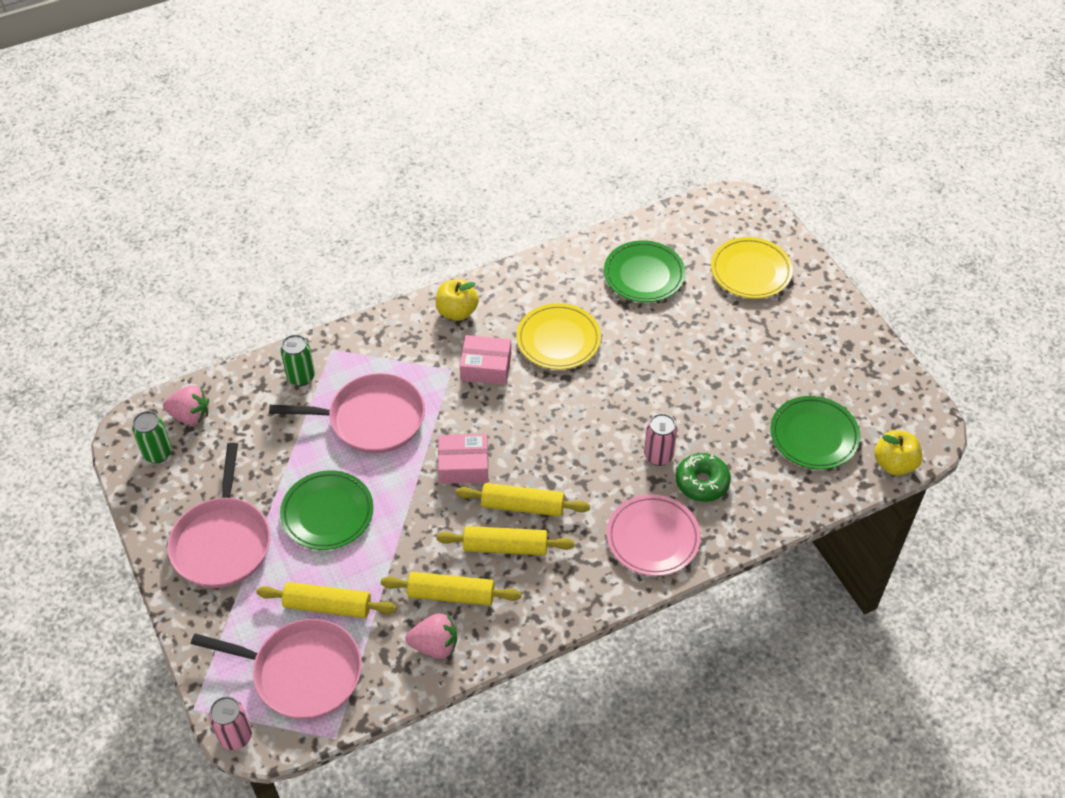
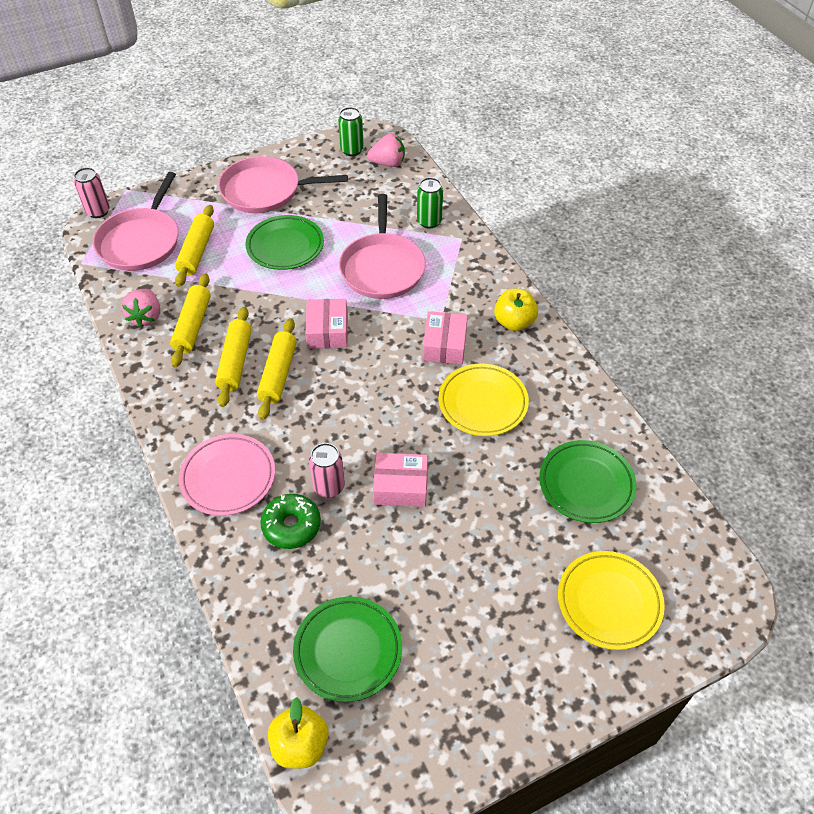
camera: 90 degrees right, 0 degrees up
(190, 416) = (388, 163): pink strawberry -> pink strawberry turned 105 degrees counterclockwise
(654, 402) = (400, 486): none -> pink box

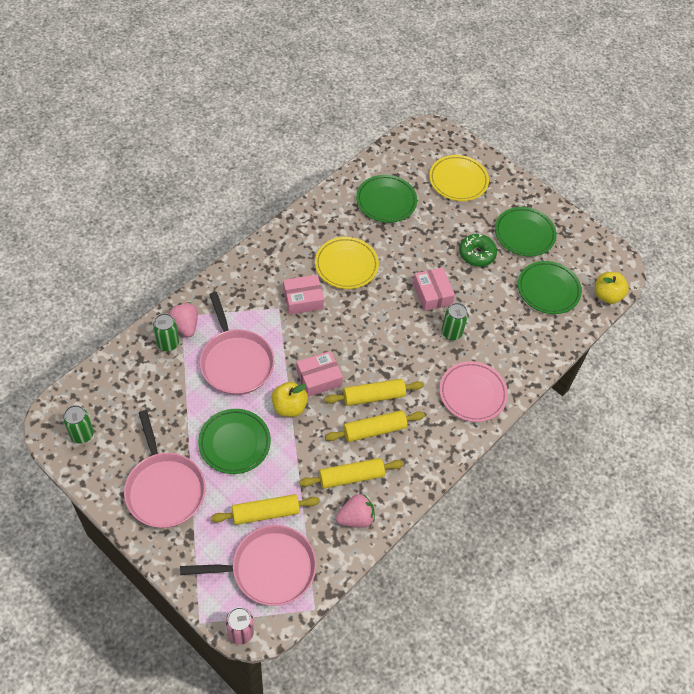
camera: 115 degrees left, 5 degrees up
(291, 526) = (488, 344): green donut -> green donut (477, 254)
(329, 487) = (451, 333): pink can -> green can
(382, 268) = (236, 362): pink pan -> pink pan turned 90 degrees clockwise
(388, 163) = (95, 397): pink strawberry -> pink strawberry (185, 325)
(469, 662) = (524, 234): none -> green plate
(514, 322) = (264, 262): yellow apple -> yellow apple (289, 407)

